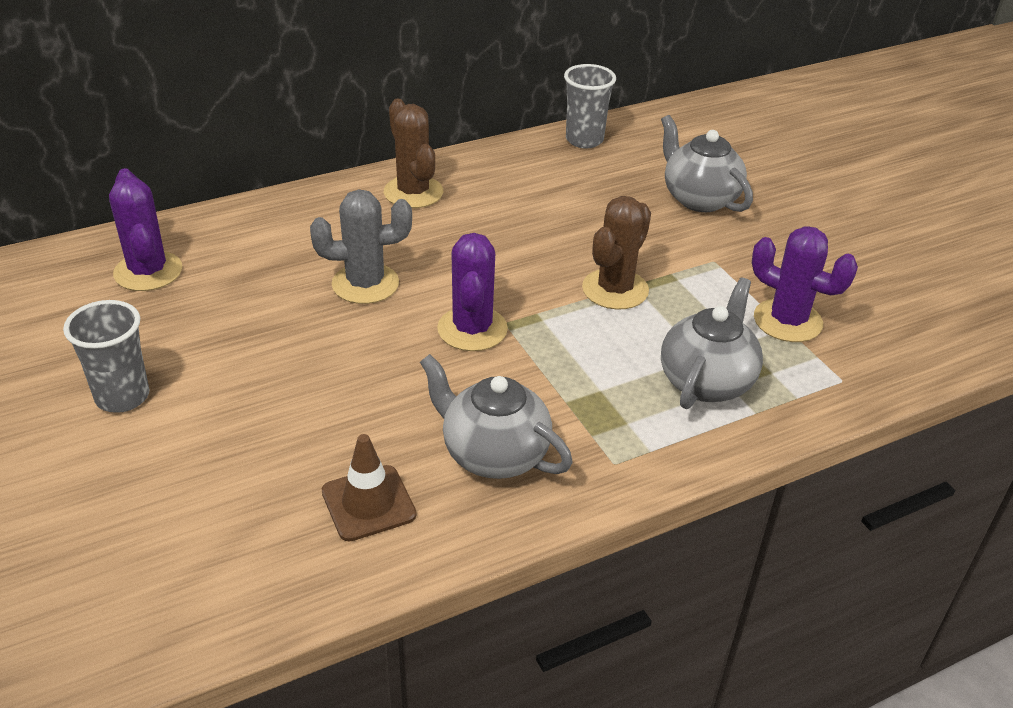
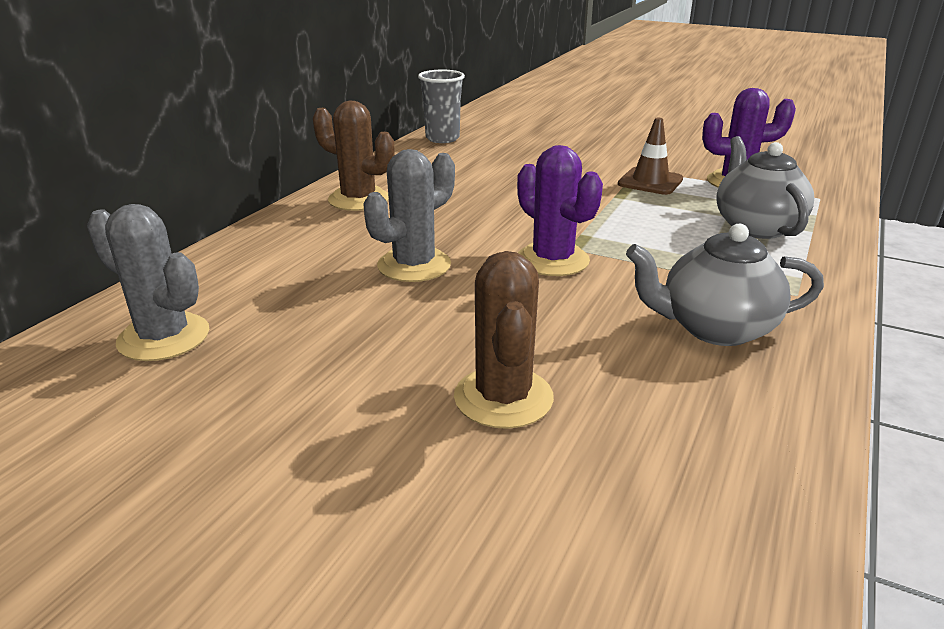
camera: 35 degrees left, 10 degrees down
(122, 397) = (293, 456): grey cup -> none
(148, 271) = (164, 337): purple cactus -> grey cactus
(368, 503) = (691, 413): brown traffic cone -> brown traffic cone (650, 182)
(615, 289) = (608, 203): brown cactus -> brown cactus (503, 397)
(699, 198) = (571, 145): grey teapot -> none

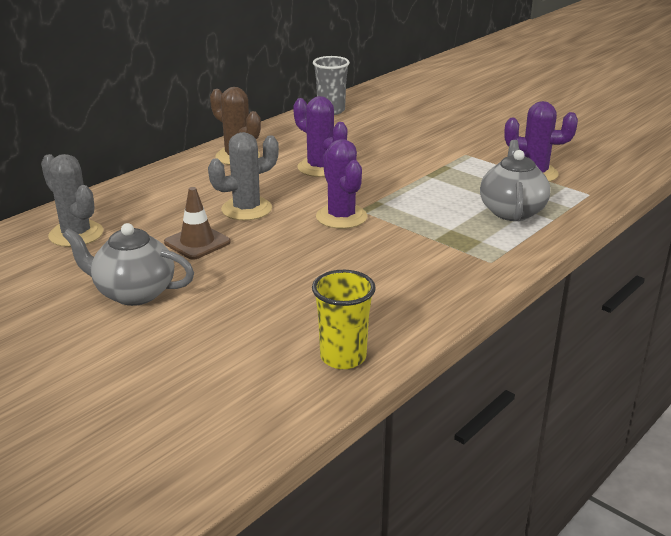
camera: 15 degrees right, 0 degrees up
(477, 202) = (320, 167): none -> purple cactus
(503, 397) = (248, 294): brown cactus -> none
(650, 182) = (465, 166): brown traffic cone -> brown traffic cone (197, 242)
(714, 328) = (411, 275): grey teapot -> grey teapot (133, 293)
(739, 490) = (343, 357): none -> yellow cup

